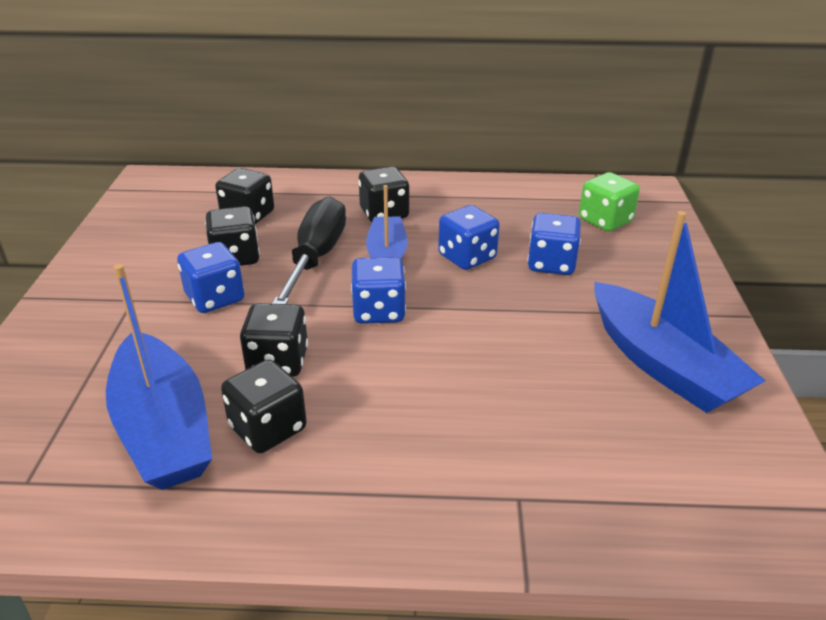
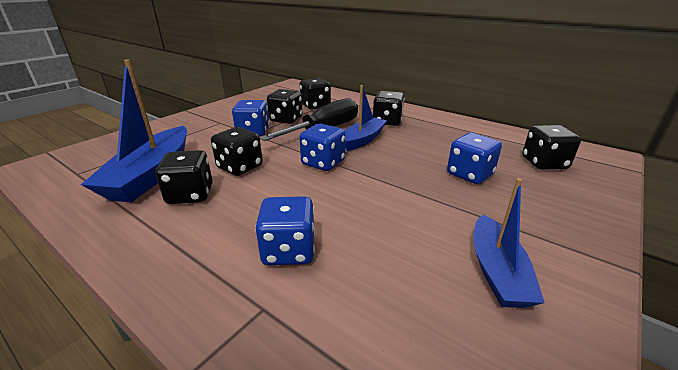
camera: 35 degrees right, 5 degrees down
(467, 257) = (412, 154): blue dice -> blue dice (289, 250)
(605, 221) = (544, 163): green dice -> black dice
(662, 364) = (497, 272): blue boat -> blue boat, size x0.63

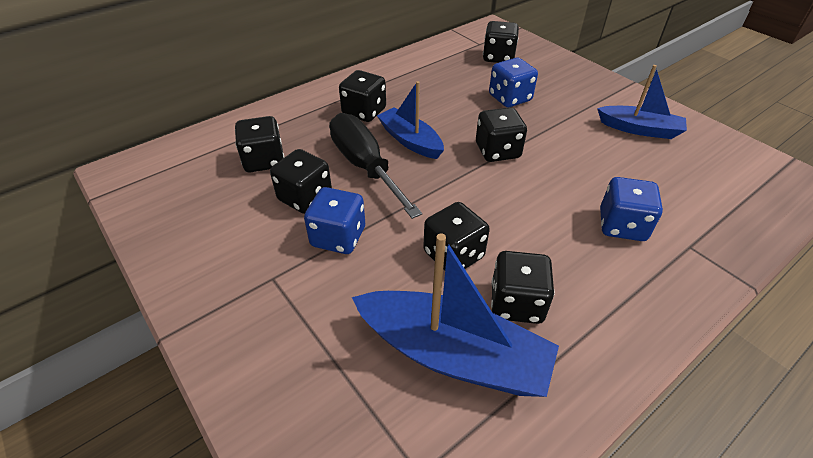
camera: 75 degrees left, 15 degrees up
(323, 163) = (462, 181): blue dice -> none
(374, 174) = (497, 151): none -> black dice

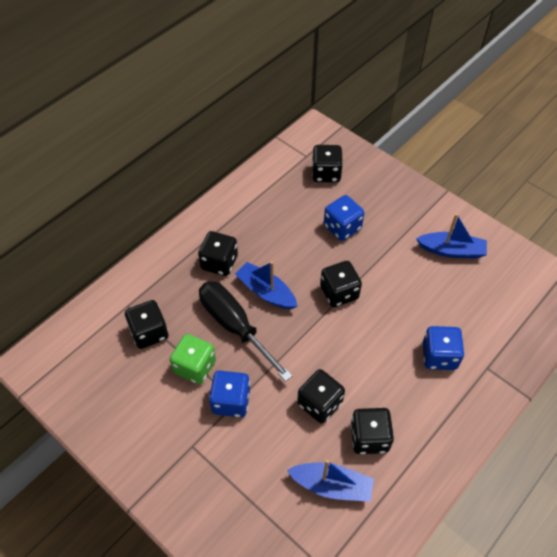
camera: 10 degrees left, 10 degrees up
(305, 197) = (195, 367): black dice -> green dice
(453, 354) = (332, 485): blue boat -> blue boat, size x0.63

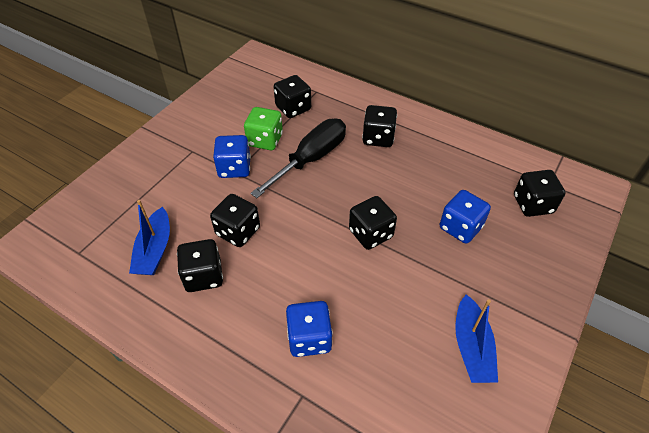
camera: 80 degrees right, 5 degrees down
(266, 292) = (355, 175): blue boat -> none

